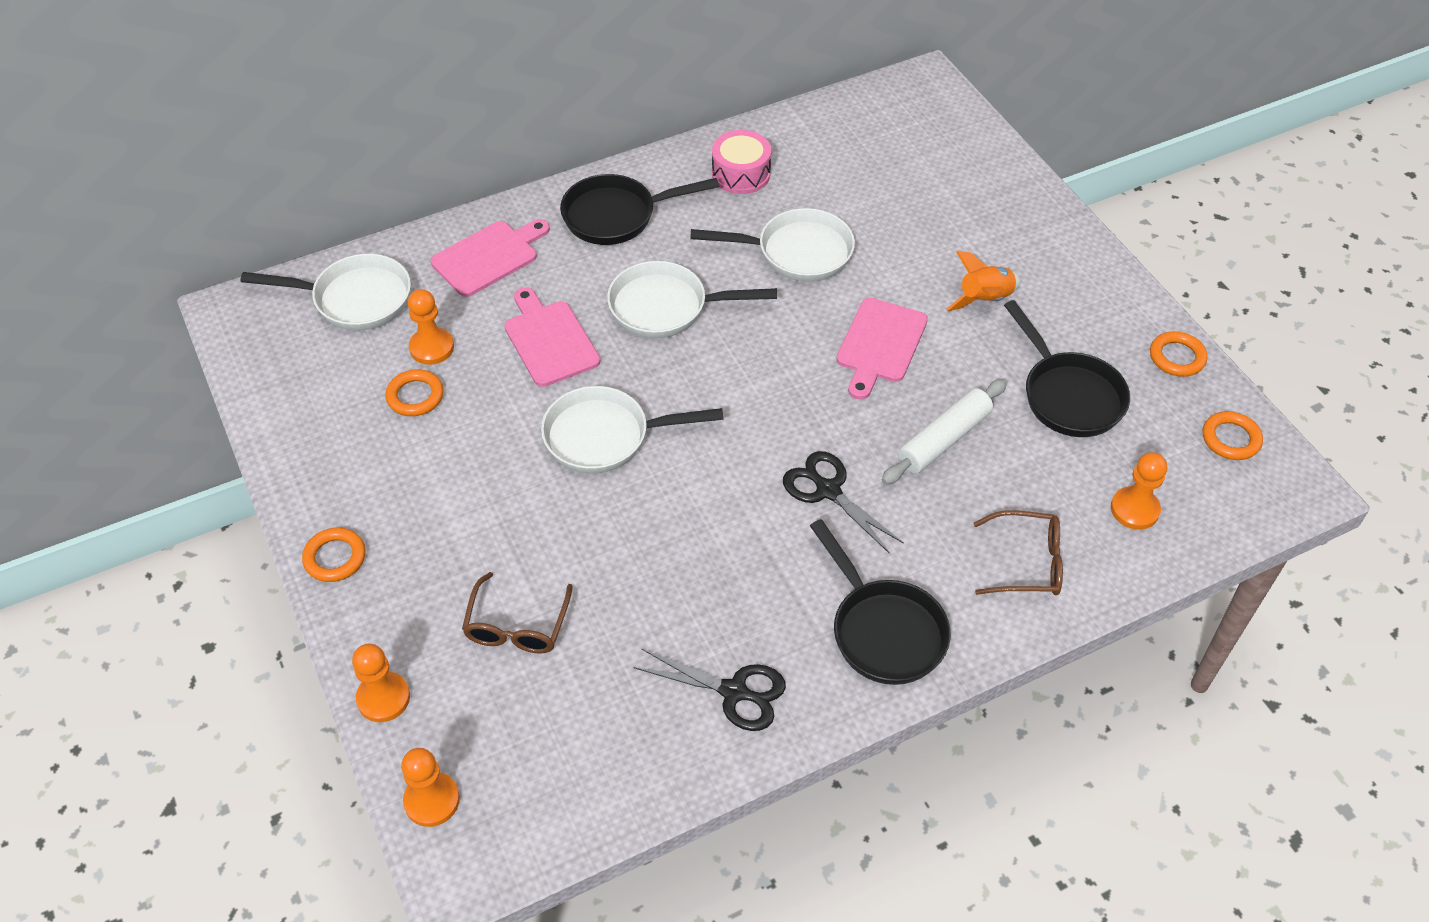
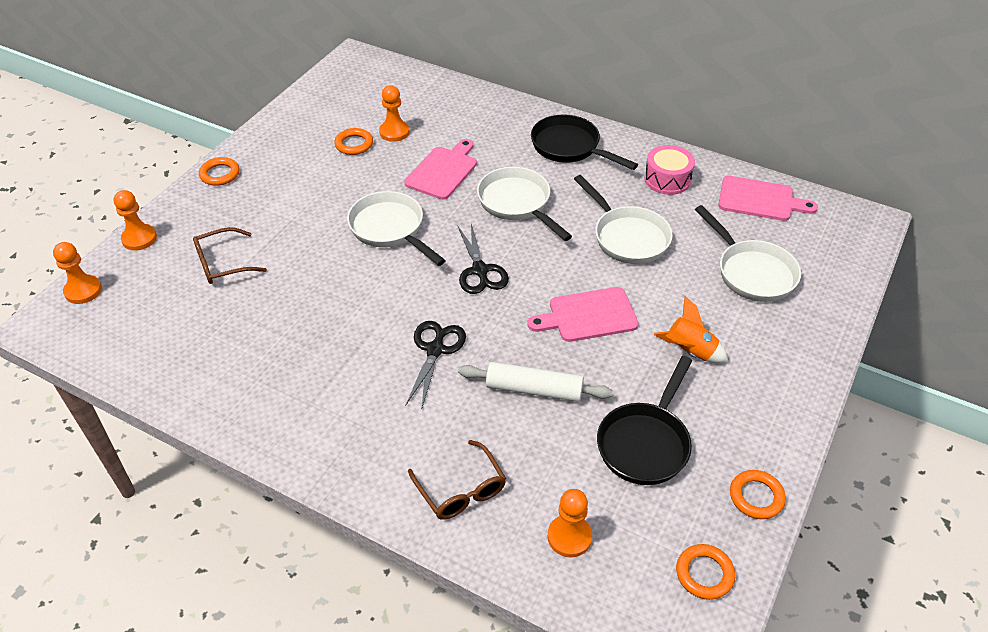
camera: 55 degrees right, 5 degrees down
(355, 299) = (402, 89): white pan -> white pan (752, 272)
(489, 257) = (483, 117): pink cutting board -> pink cutting board (760, 200)
(734, 692) = (238, 382): black scissors -> black scissors (480, 271)
(884, 630) = (339, 434): black pan -> none

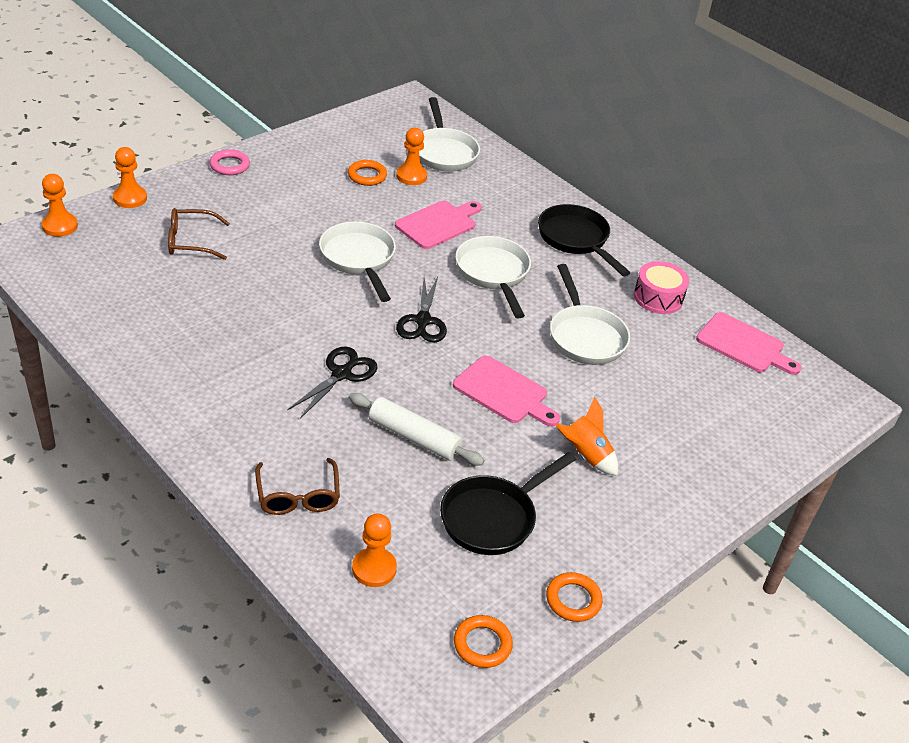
camera: 15 degrees right, 5 degrees down
(220, 174) = (229, 165): orange ring -> pink ring
(588, 316) = (504, 392): pink cutting board -> pink cutting board turned 150 degrees counterclockwise
(752, 272) = (693, 407): white pan -> white pan (444, 152)

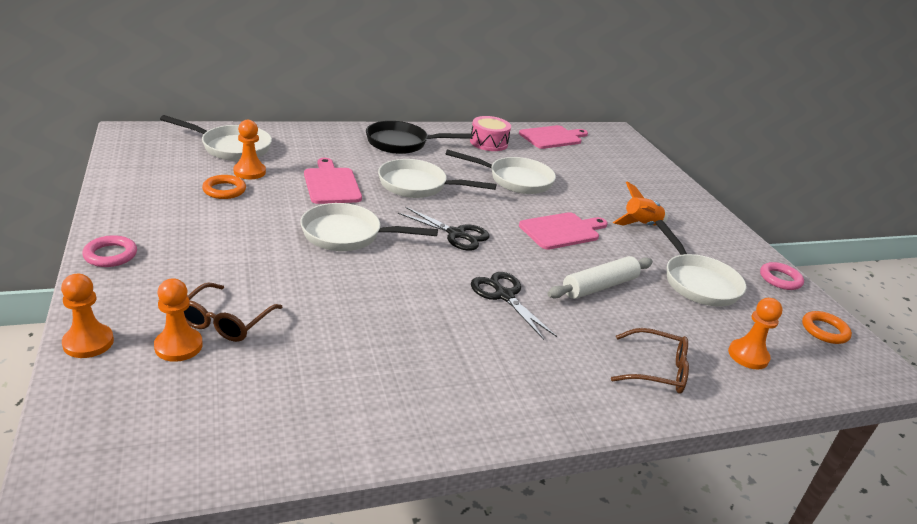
camera: 65 degrees left, 10 degrees down
(60, 226) = (81, 421): orange pawn -> orange pawn (178, 346)
(493, 518) = (697, 282): black pan -> white pan
(573, 600) = (780, 279): orange ring -> pink ring

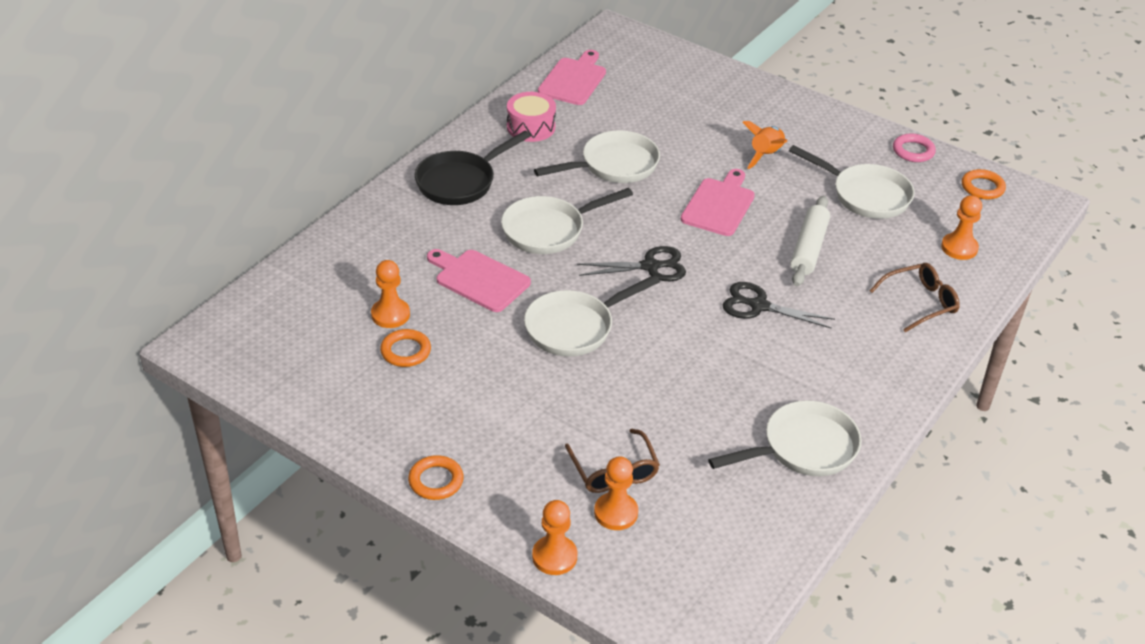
camera: 35 degrees left, 10 degrees up
(110, 255) = (436, 481): pink ring -> orange ring
(231, 147) = (324, 296): white pan -> white pan (803, 448)

